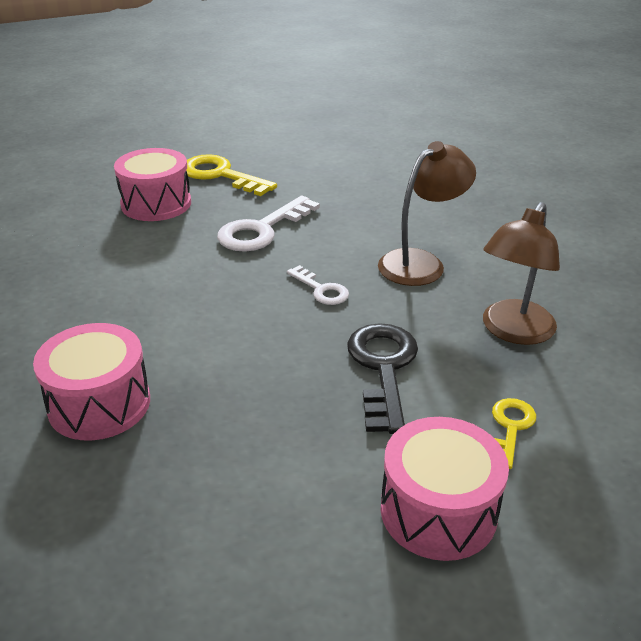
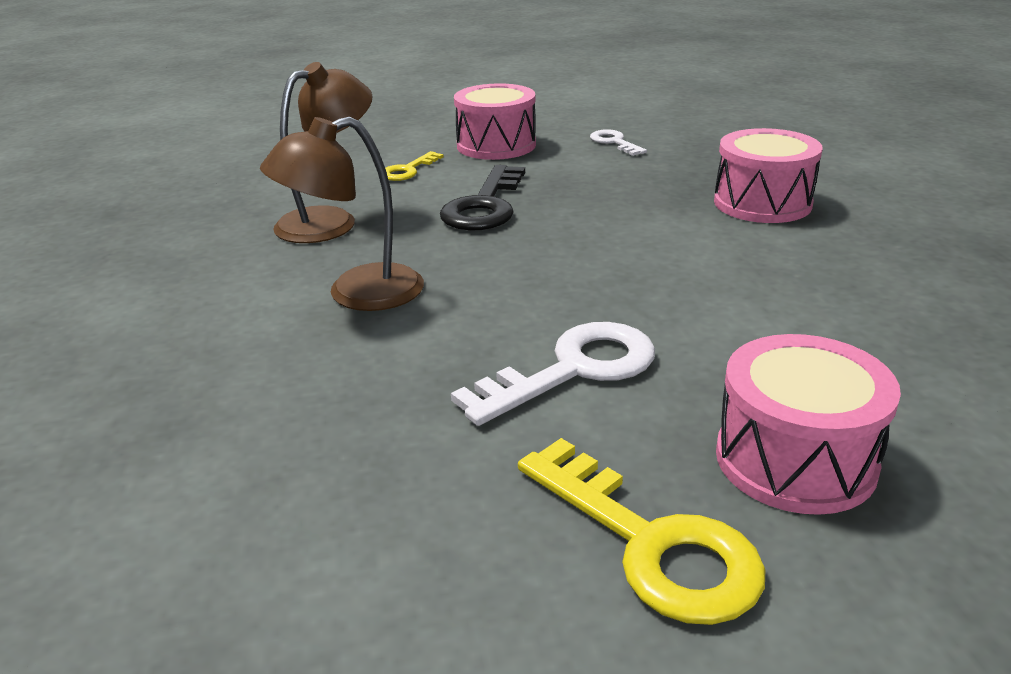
camera: 165 degrees left, 5 degrees down
(321, 290) = (512, 274): white key -> white key (614, 142)

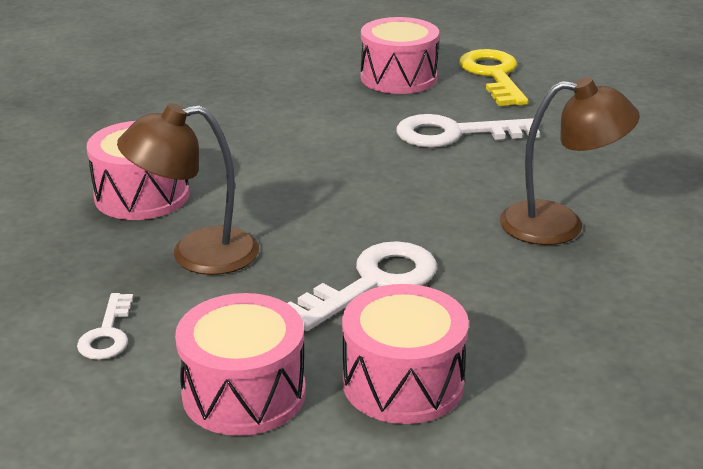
camera: 150 degrees left, 0 degrees up
(330, 221) = (546, 321): brown lamp -> brown lamp (196, 254)
(408, 170) = (403, 382): yellow key -> pink drum
(485, 206) = (373, 282): black key -> white key

